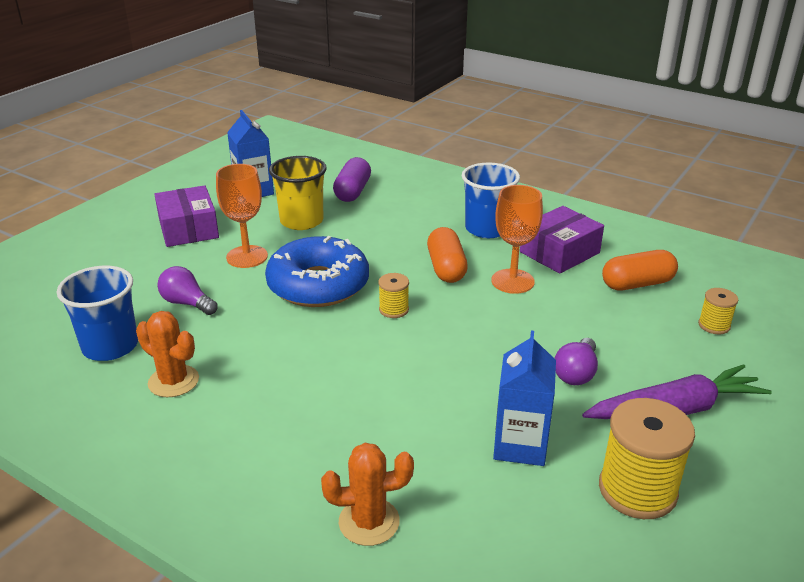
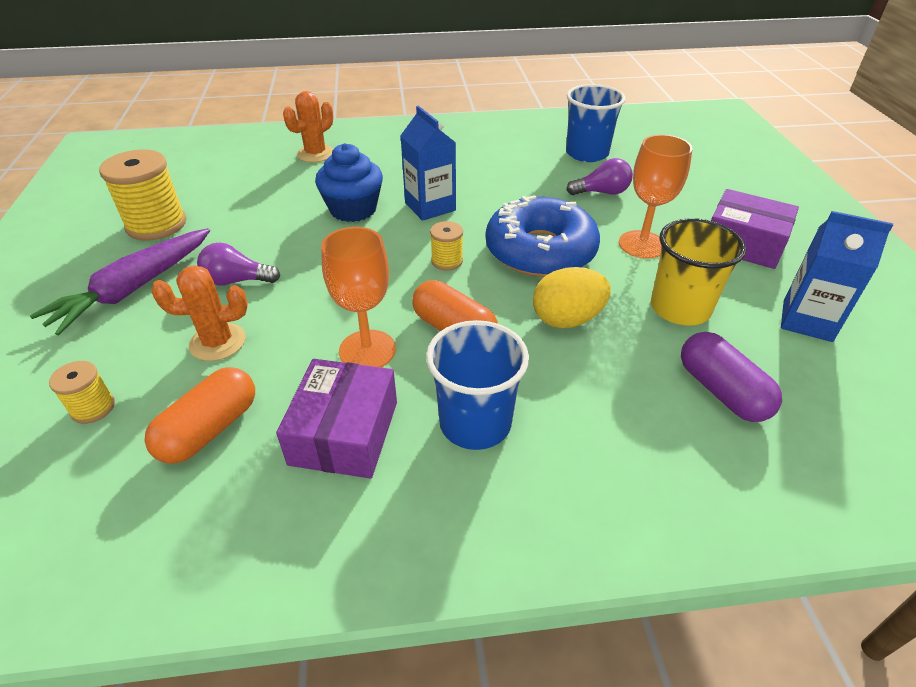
camera: 140 degrees right, 10 degrees up
(173, 381) = (514, 156): orange cactus -> orange cactus (217, 342)
(372, 244) = (567, 319): none -> yellow egg
(413, 399) = (353, 209): none -> blue cupcake
(520, 445) = (253, 216): blue carton -> blue carton (430, 207)
(576, 373) = (237, 281): purple light bulb -> purple light bulb turned 75 degrees counterclockwise

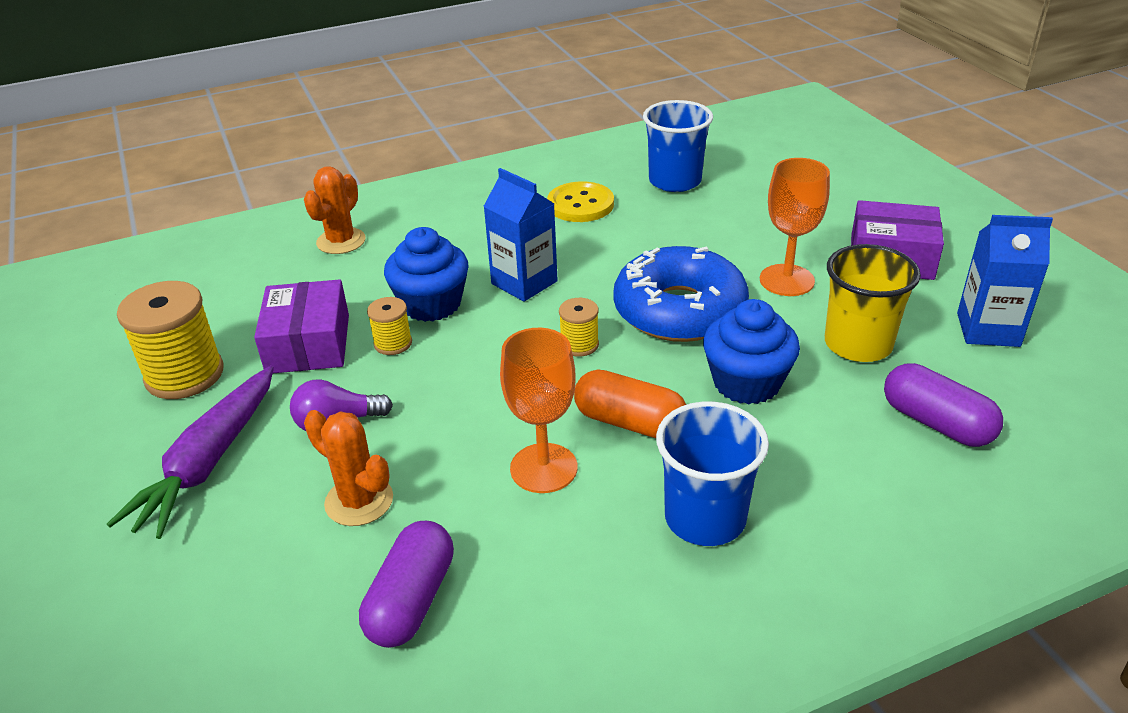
camera: 15 degrees left, 5 degrees down
(93, 408) = (251, 613): yellow spool -> yellow spool (393, 343)
(210, 429) = (411, 600): orange capsule -> purple capsule
(217, 342) = (359, 501): orange cactus -> orange cactus turned 60 degrees clockwise
(344, 432) = (569, 564): purple box -> purple box (308, 344)
(503, 158) = (580, 204): none -> yellow button
(567, 319) = (746, 382): yellow egg -> blue cupcake
(602, 192) = (714, 226): purple light bulb -> none

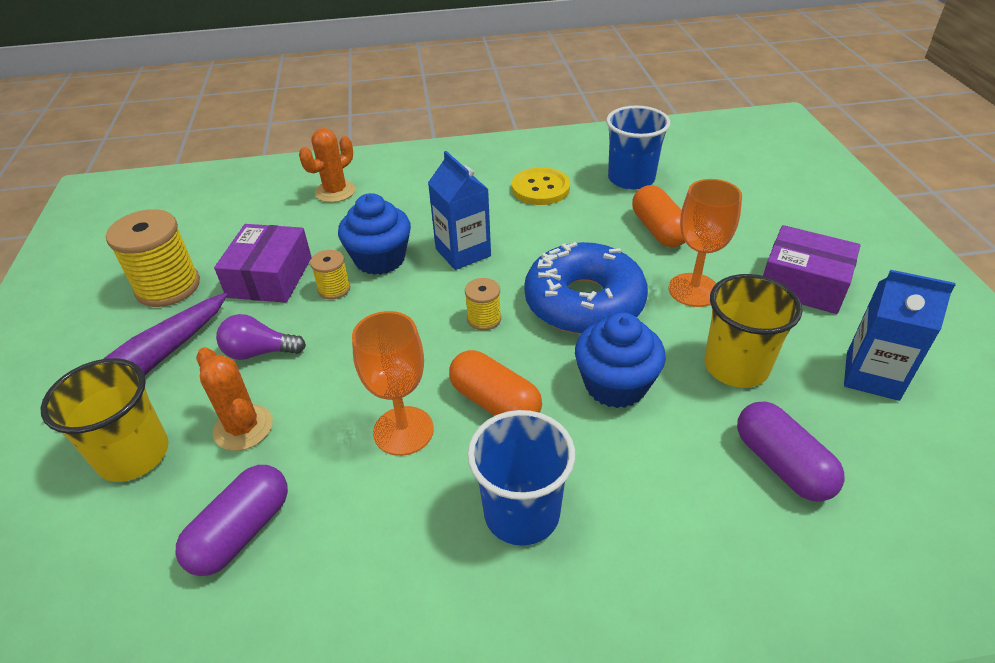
camera: 15 degrees right, 5 degrees up
(240, 554) = (133, 455): none -> yellow cup
(726, 228) = (658, 230): none -> orange capsule

